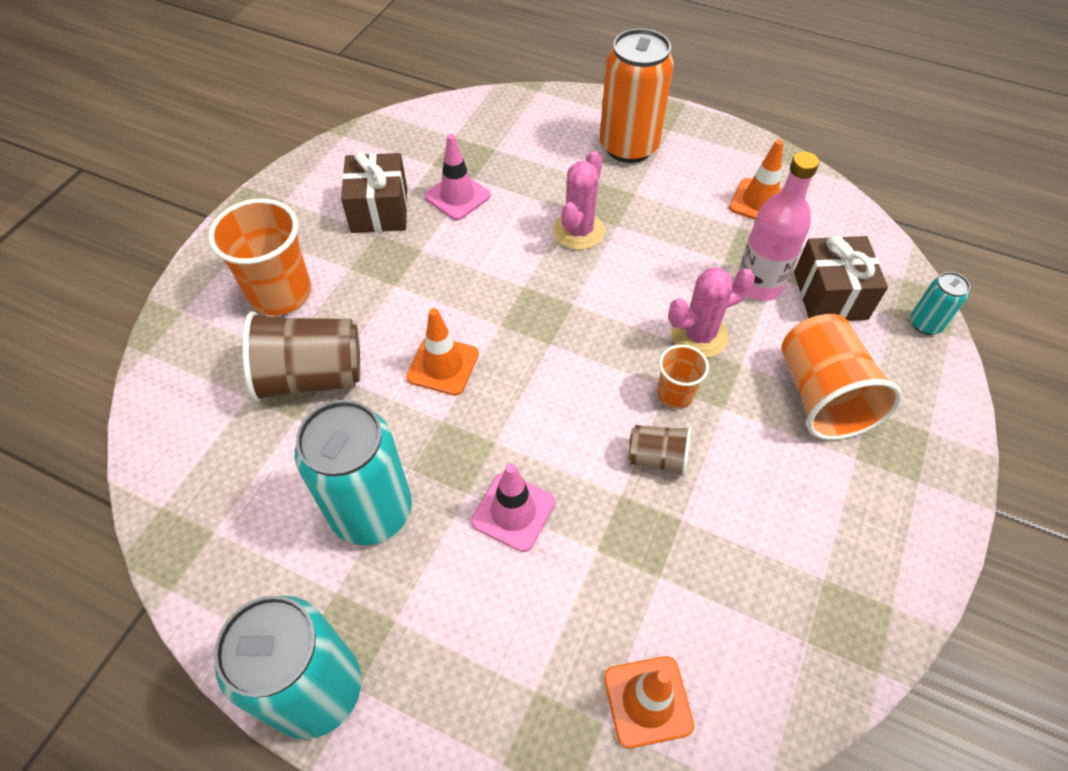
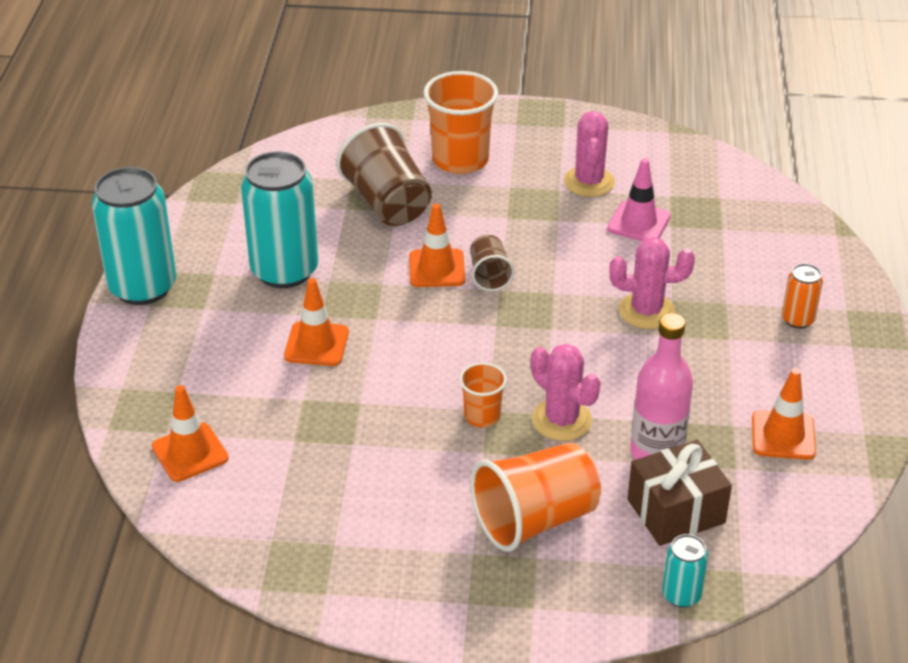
camera: 70 degrees right, 15 degrees down
(379, 210) = (589, 182): brown gift -> pink cactus
(513, 512) = (316, 344): pink traffic cone -> orange traffic cone
(629, 147) = (797, 319): orange can -> orange can, size x0.47
(657, 458) = (407, 417): brown cup -> brown cup (489, 275)

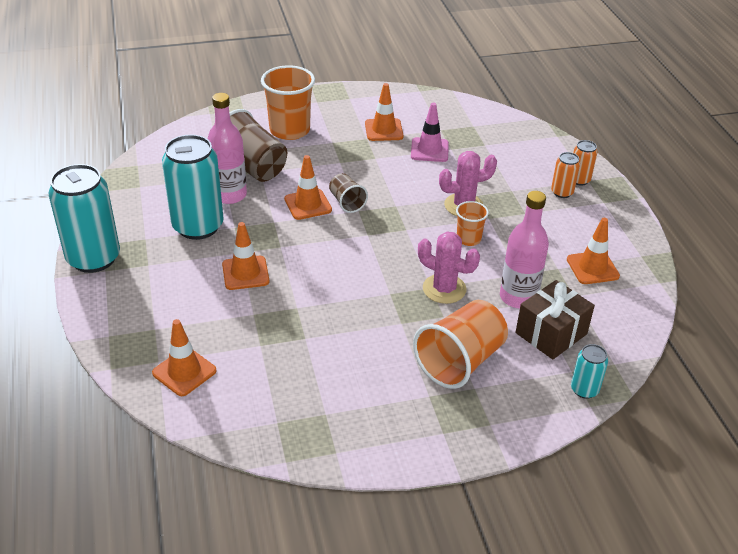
camera: 20 degrees left, 0 degrees up
(342, 236) = (229, 195): none -> pink bottle
(482, 416) = (388, 298): orange cup -> orange cup (468, 239)
(589, 182) = (384, 130): pink cactus -> orange traffic cone
(833, 306) = (579, 180): none -> orange can

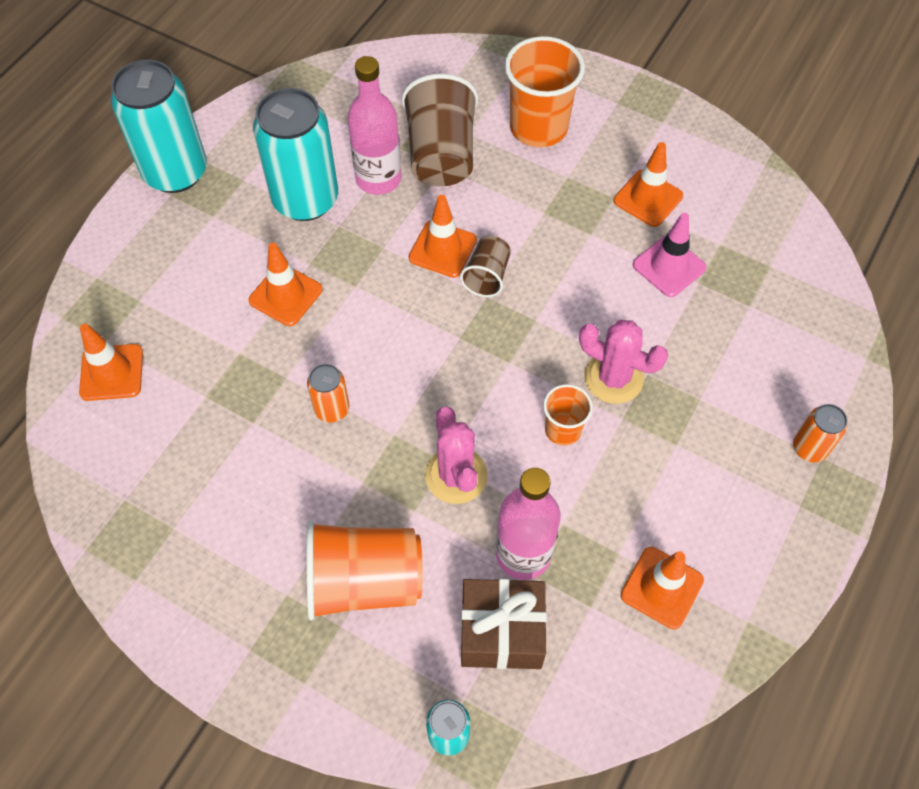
camera: 45 degrees right, 20 degrees up
(562, 192) = (761, 450): orange can -> orange can (332, 409)

